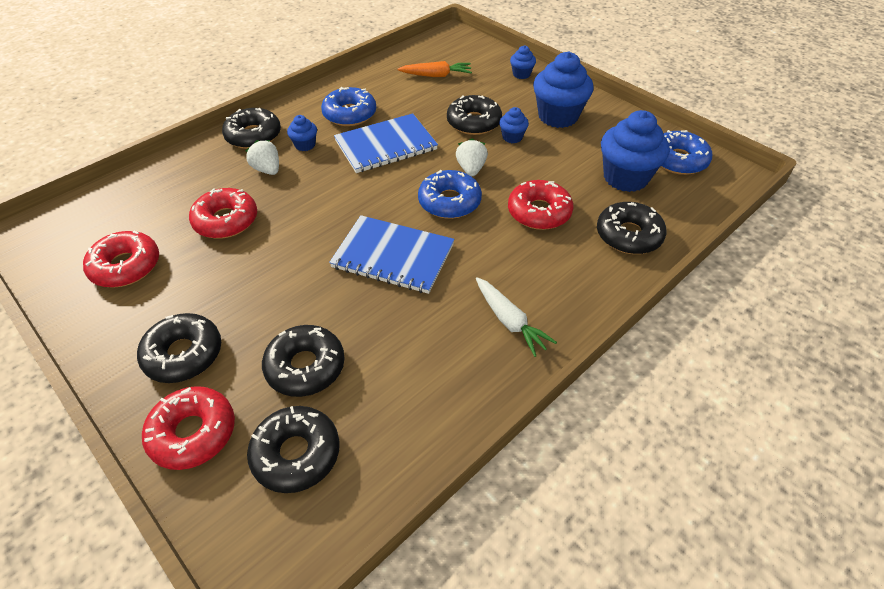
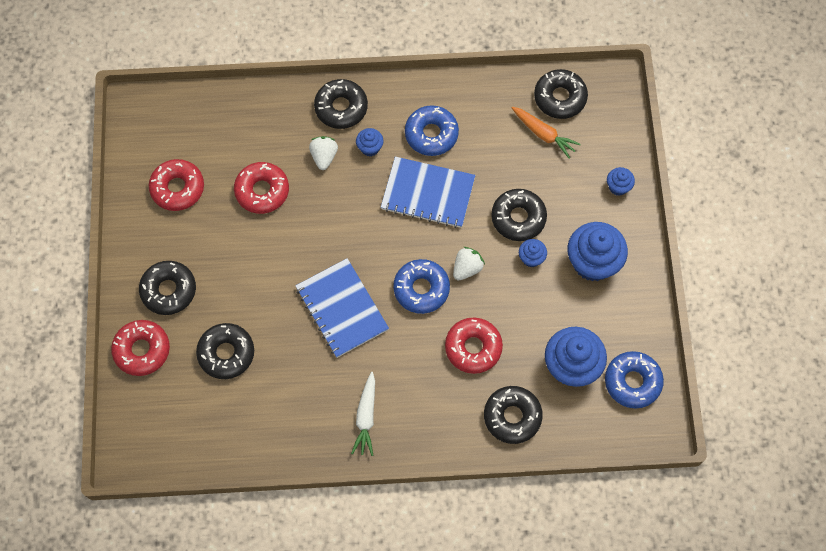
camera: 40 degrees right, 20 degrees up
(296, 454) = (182, 405): black donut -> black donut (560, 98)

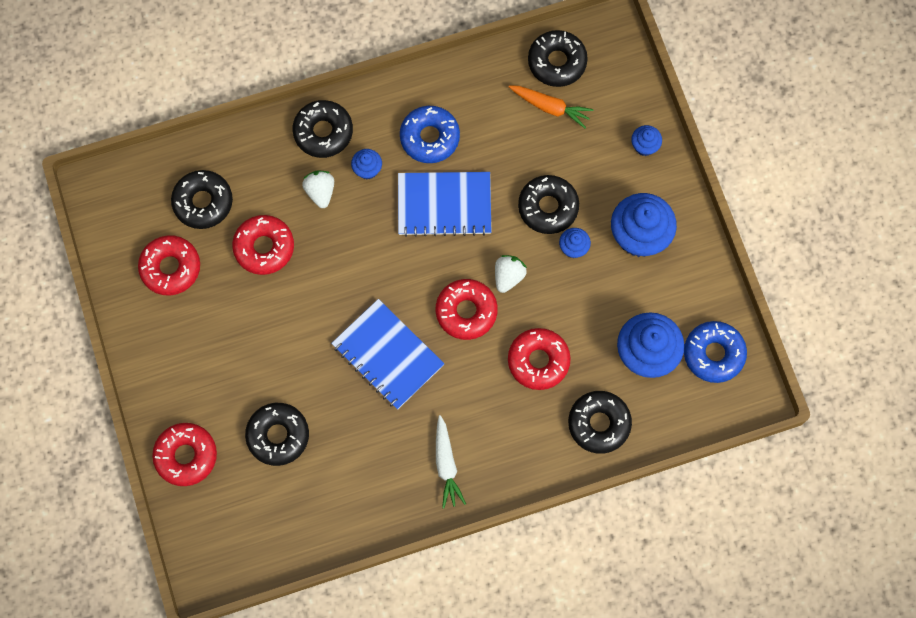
camera: 15 degrees left, 5 degrees up
(169, 290) = (195, 383): black donut -> black donut (203, 202)
(421, 289) = (466, 311): blue donut -> red donut

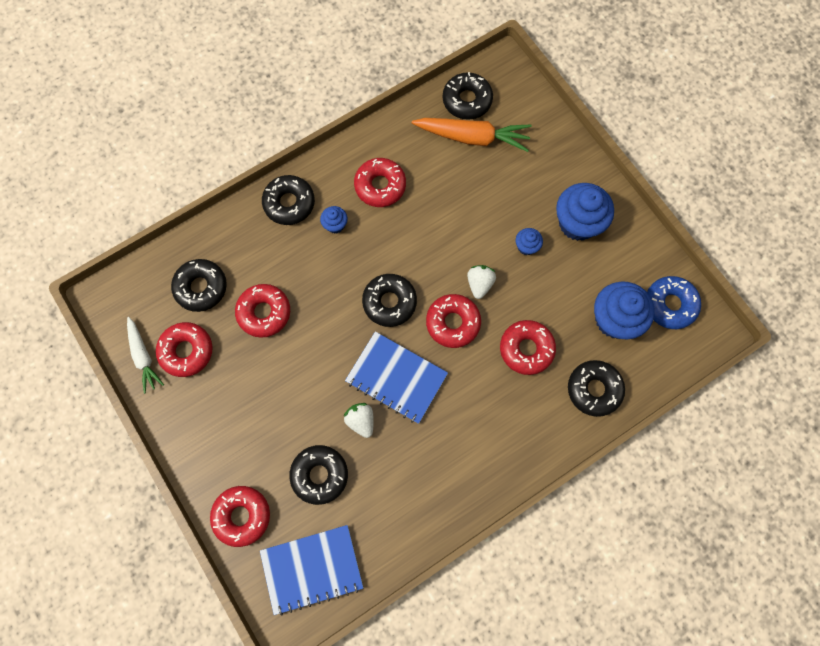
camera: 15 degrees left, 0 degrees up
(320, 192) = (300, 253): white strawberry -> white strawberry (361, 421)
(429, 137) = (380, 186): blue donut -> red donut
(444, 205) = (408, 238): blue notebook -> blue notebook (312, 569)
(446, 464) = (474, 461): white carrot -> white carrot (143, 356)
(548, 207) = (495, 218): black donut -> black donut (389, 302)
(550, 107) = (472, 137): orange carrot -> orange carrot, size x1.59
(644, 146) = (558, 149): blue cupcake -> none

